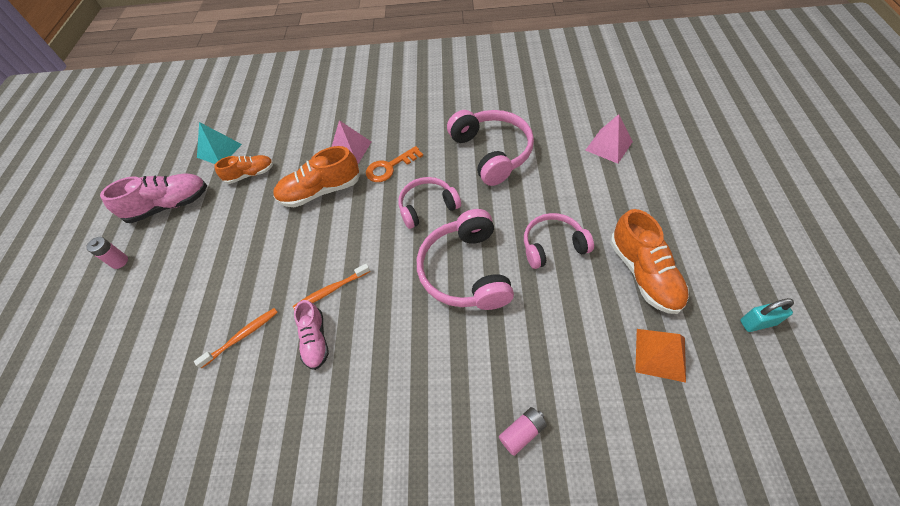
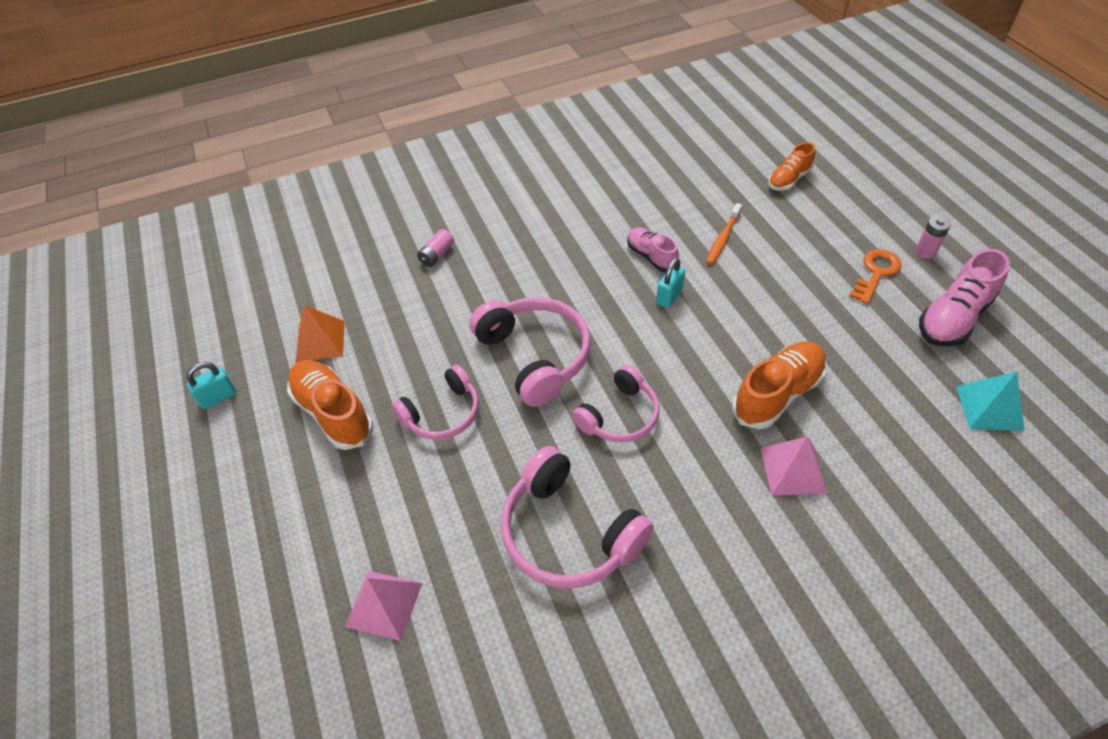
camera: 155 degrees right, 5 degrees down
(250, 174) = (899, 387): orange shoe -> orange shoe (789, 179)
(331, 290) = (669, 296): orange toothbrush -> turquoise padlock
(390, 167) = (709, 458): orange key -> orange key (876, 273)

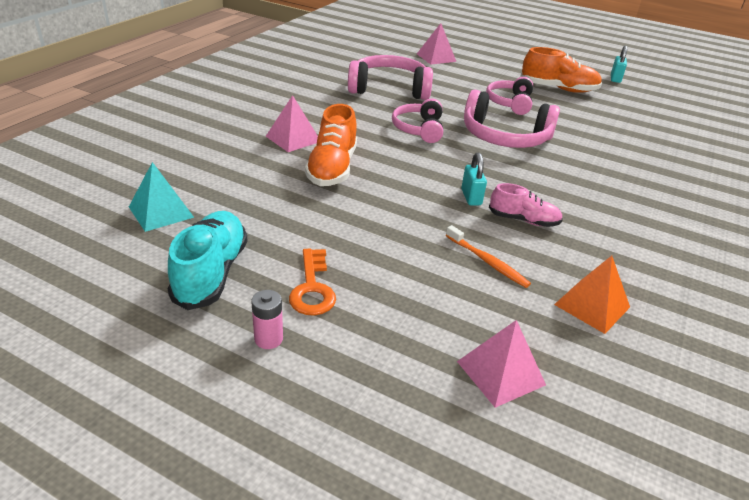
camera: 135 degrees right, 15 degrees down
(320, 341) = (622, 107): orange pyramid -> orange pyramid (592, 305)
(437, 255) = (658, 163): pink battery -> none
(723, 238) = (487, 261): orange toothbrush -> orange toothbrush turned 150 degrees clockwise
(789, 179) = (500, 373): orange shoe -> pink pyramid
(953, 318) = (211, 273): pink shoe -> turquoise shoe

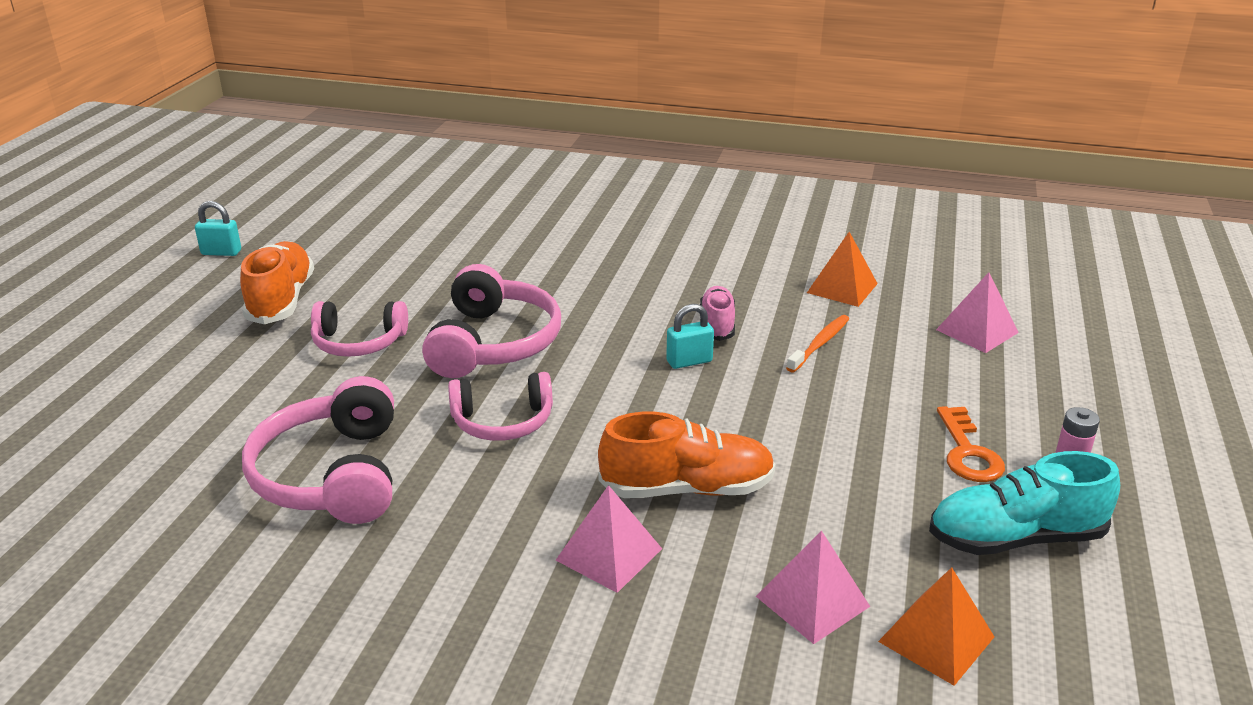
camera: 100 degrees left, 5 degrees down
(161, 212) = (936, 639): turquoise pyramid -> orange pyramid
(312, 288) = (968, 452): orange key -> orange key turned 105 degrees clockwise
(436, 57) = (132, 435): pink pyramid -> pink pyramid (812, 601)

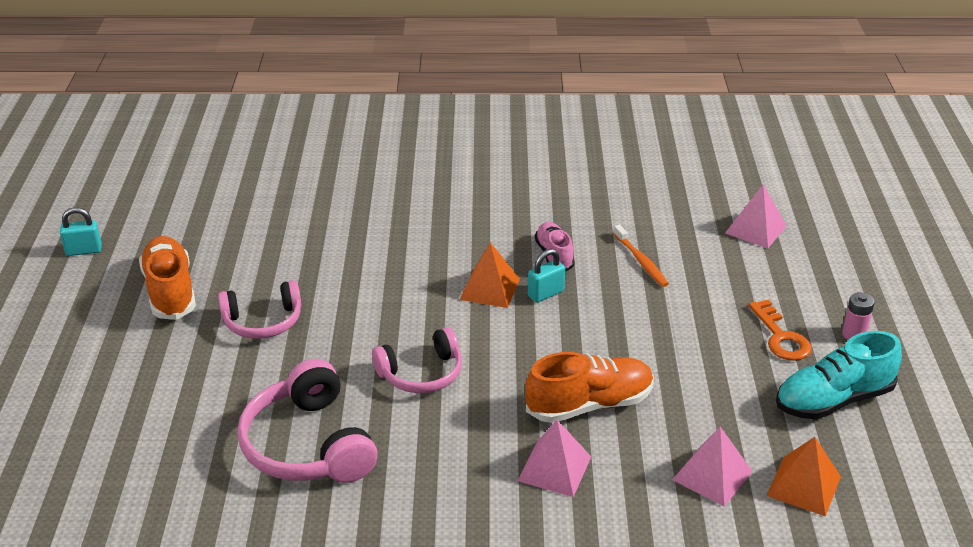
camera: 15 degrees left, 5 degrees up
(493, 343) = (378, 303): pink headphones -> none
(819, 344) = (641, 261): orange toothbrush -> orange toothbrush turned 135 degrees clockwise
(842, 288) = (639, 204): orange pyramid -> orange pyramid (489, 288)

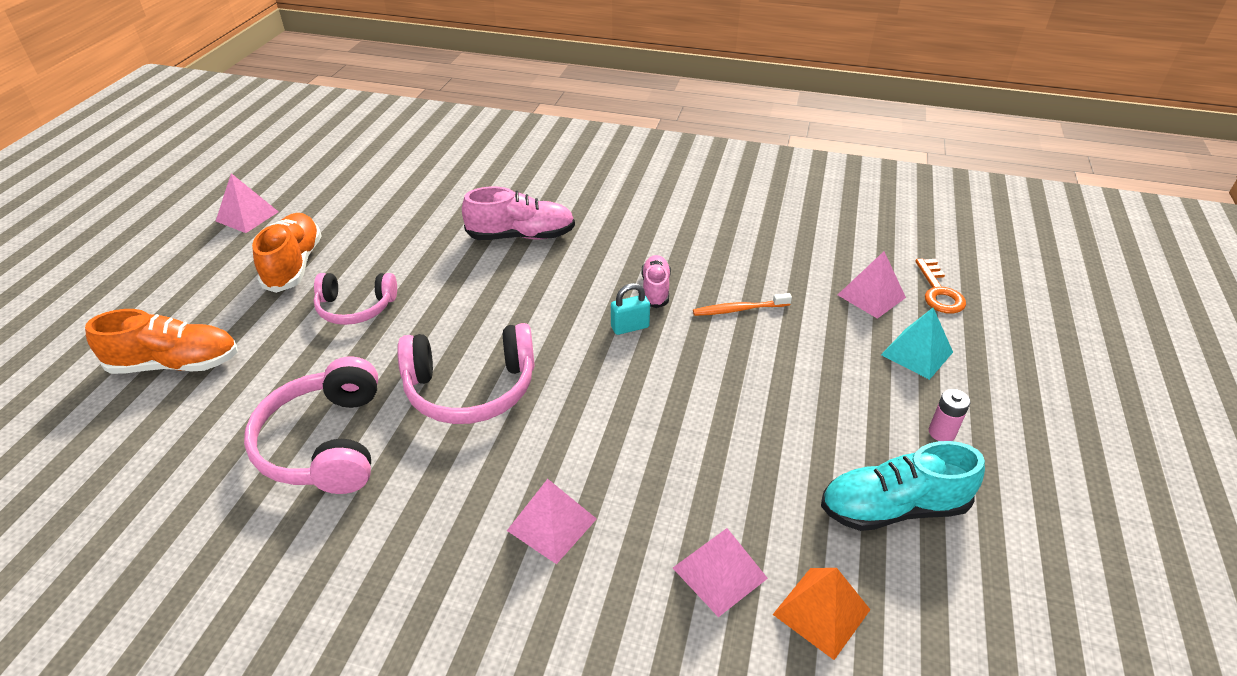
camera: 15 degrees right, 5 degrees up
(84, 250) = (247, 216): turquoise padlock -> pink pyramid
(395, 225) = (521, 236): none -> pink shoe
(421, 373) = (471, 388): pink headphones -> pink headphones, size x1.54
(489, 288) = (578, 312): orange pyramid -> none
(589, 405) = (621, 457): orange shoe -> orange shoe (175, 364)
(641, 261) = (739, 309): orange toothbrush -> orange toothbrush turned 90 degrees clockwise
(781, 337) = (857, 420): orange key -> orange key (939, 292)
(812, 273) = (916, 353): none -> turquoise pyramid

